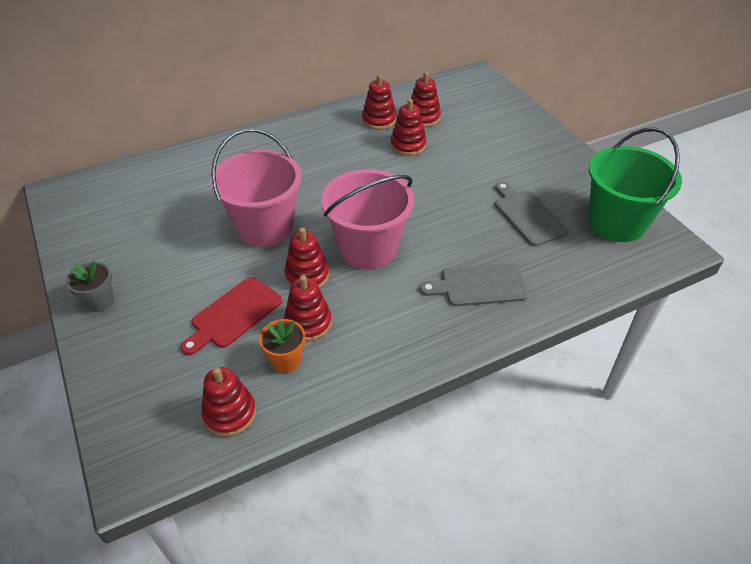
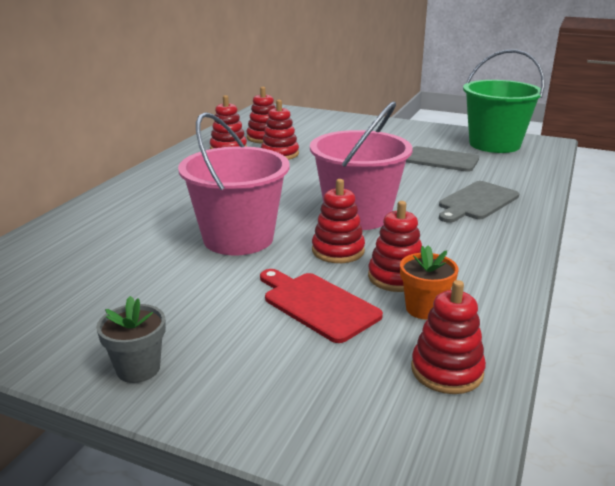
camera: 40 degrees left, 20 degrees down
(233, 314) = (317, 304): red cutting board -> red cutting board turned 135 degrees clockwise

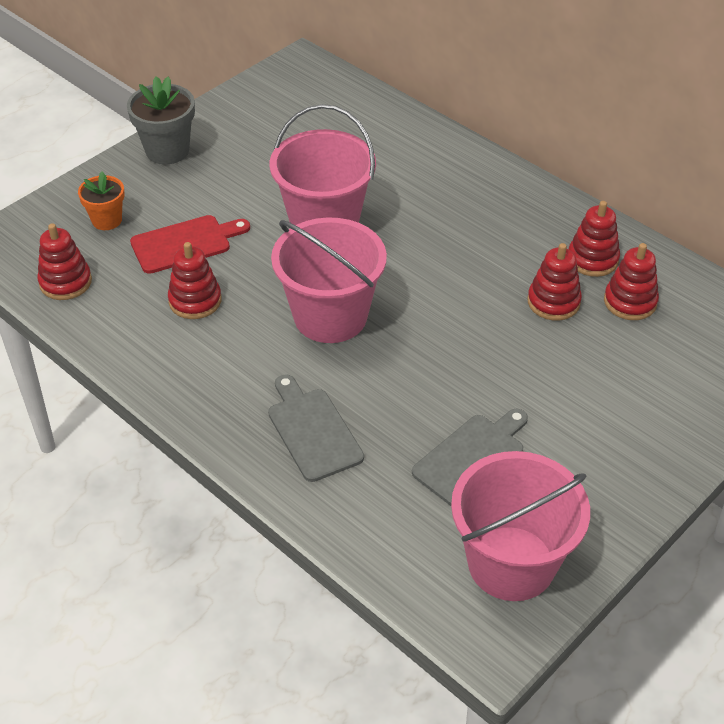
camera: 110 degrees right, 20 degrees up
(138, 368) = (167, 150): grey flower pot -> grey flower pot, size x1.55
(338, 251) = (263, 279): red stacking toy -> none
(424, 309) = (140, 300): orange flower pot -> orange flower pot (107, 220)
(494, 144) = (511, 563): green bucket -> pink bucket

